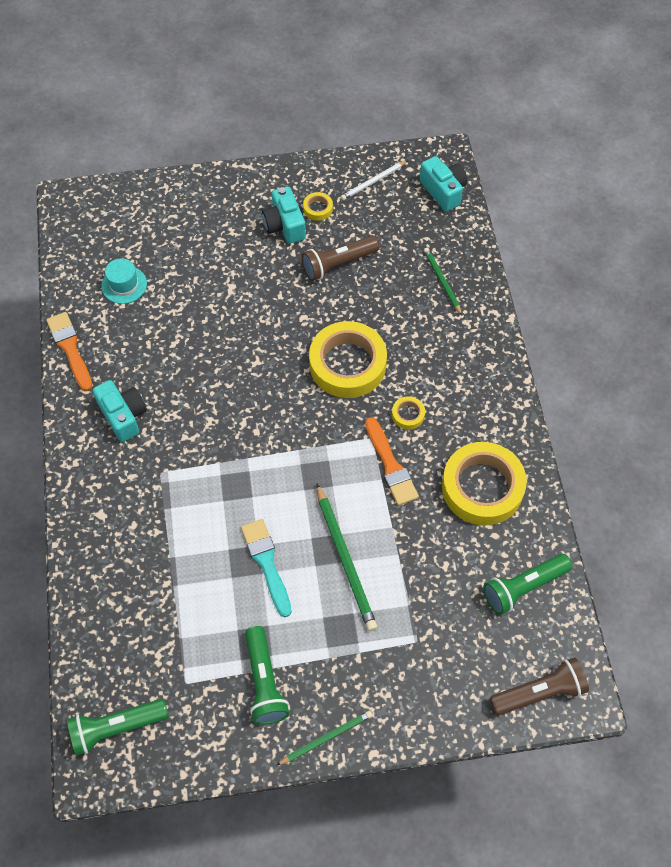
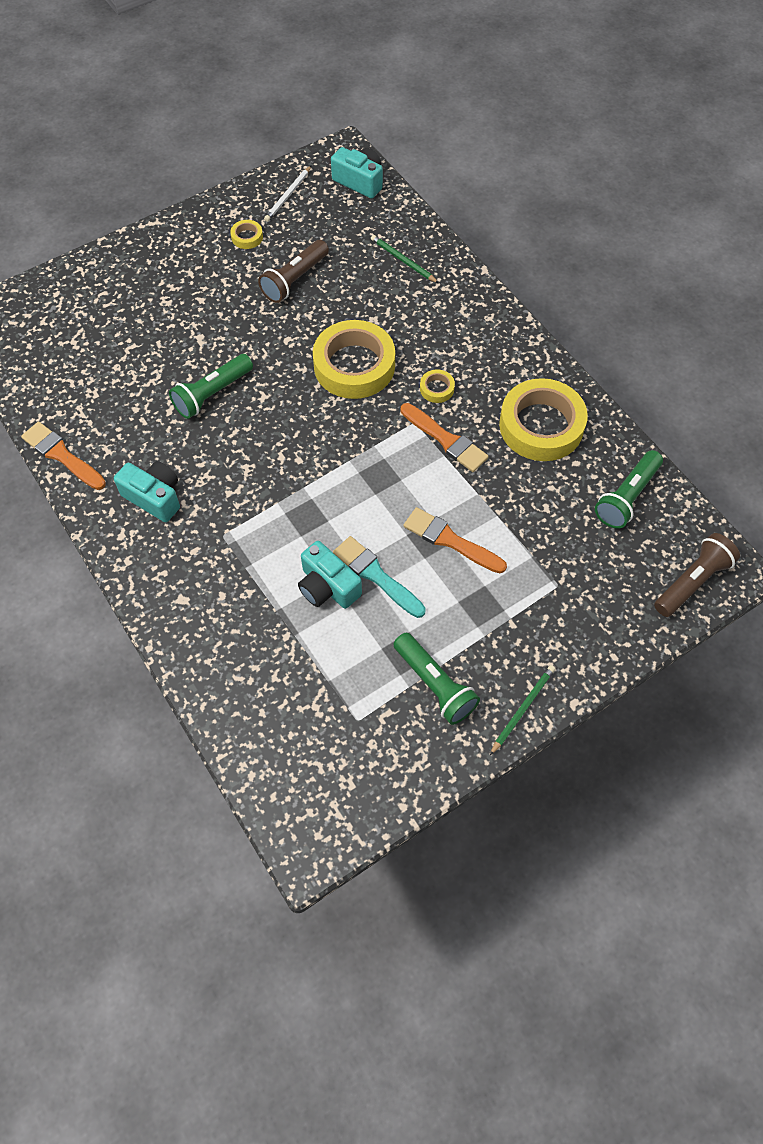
camera: 25 degrees left, 0 degrees up
(116, 727) = (311, 793): green flashlight -> green flashlight (212, 394)
(124, 285) = (86, 375): turquoise hat -> none
(284, 225) = (222, 263): turquoise camera -> turquoise camera (327, 587)
(345, 559) = (450, 540): green pencil -> orange brush

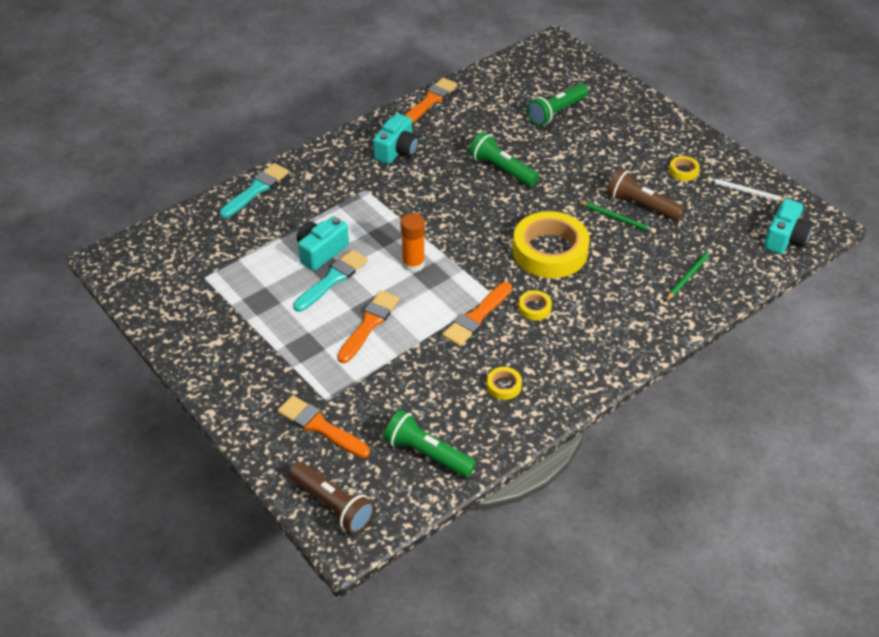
camera: 85 degrees right, 15 degrees down
(199, 662) = (256, 190): none -> turquoise brush
(359, 492) = (413, 264): none -> orange glue stick
(435, 685) = (232, 320): green flashlight -> green flashlight (556, 112)
(522, 709) = (207, 377): green pencil -> green pencil (617, 218)
(541, 426) = (504, 386): yellow tape -> yellow tape, size x0.42
(594, 591) = (320, 427): none -> orange brush

